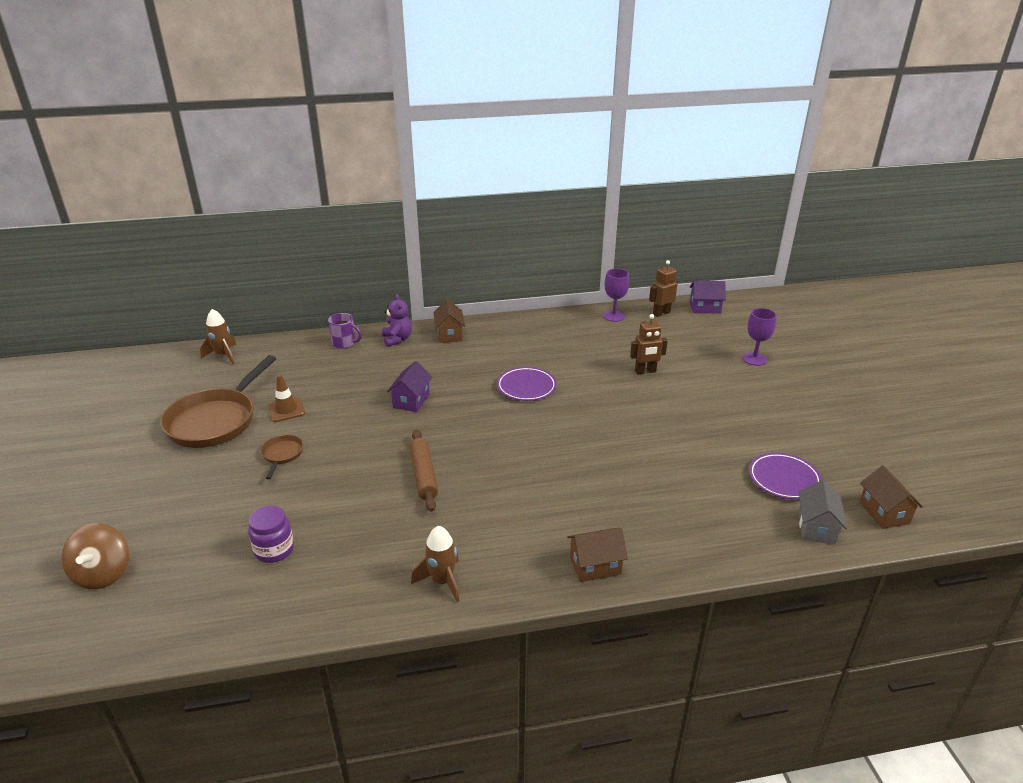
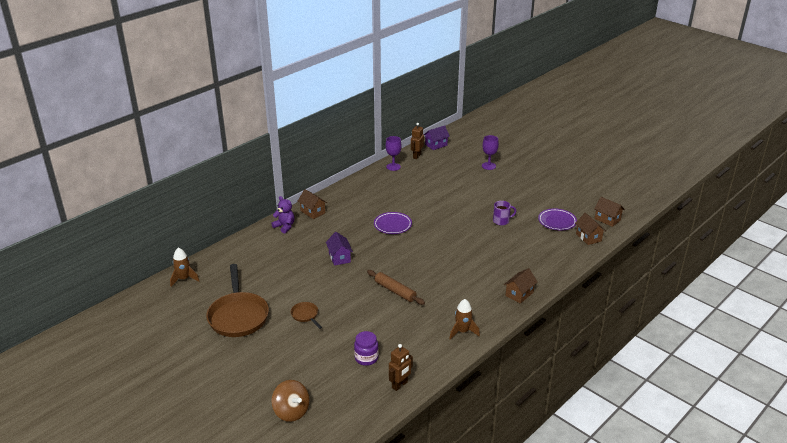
camera: 35 degrees left, 0 degrees up
(286, 410) = (273, 292): brown traffic cone -> none
(345, 343) = (255, 241): purple mug -> purple mug (501, 221)
(645, 371) = (443, 193): brown robot -> brown robot (400, 385)
(816, 528) = (588, 237): grey house -> brown house

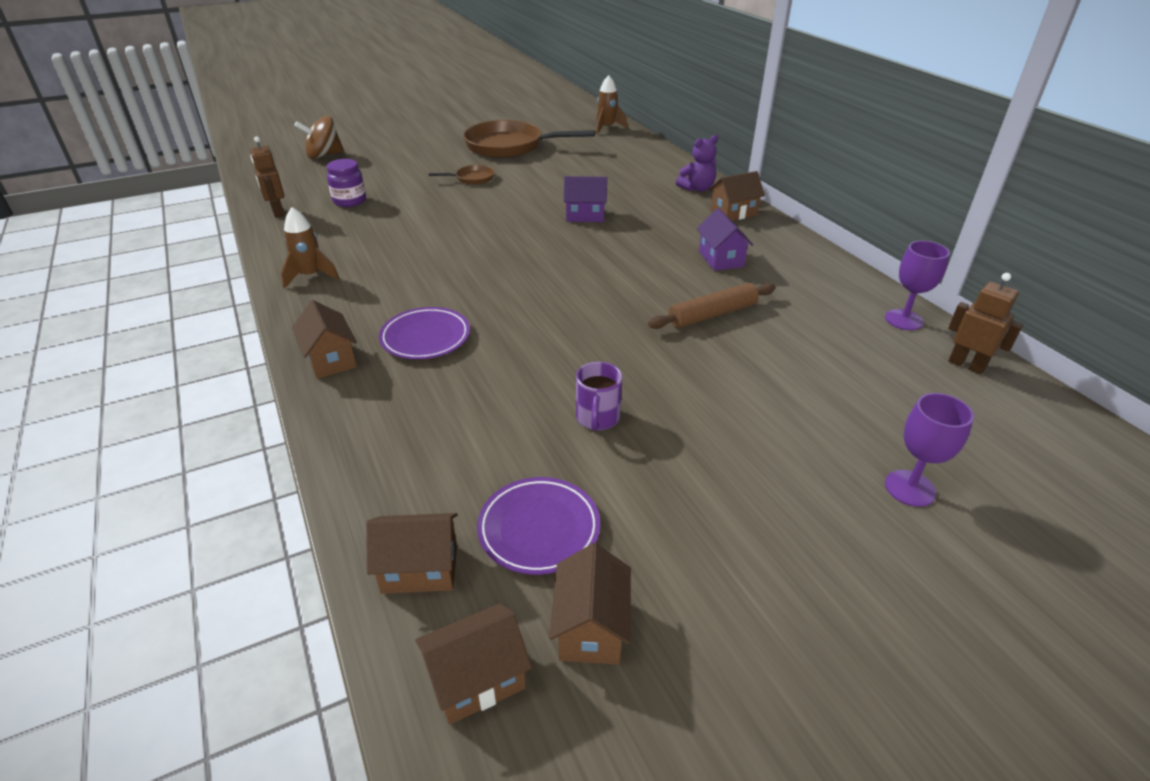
camera: 110 degrees right, 5 degrees up
(392, 225) = (655, 274): purple plate -> purple plate (425, 337)
(395, 291) = (462, 242): brown rolling pin -> brown rolling pin (712, 314)
(436, 145) = (1047, 415): purple house -> purple house (721, 259)
(579, 207) = (591, 628): none -> brown house

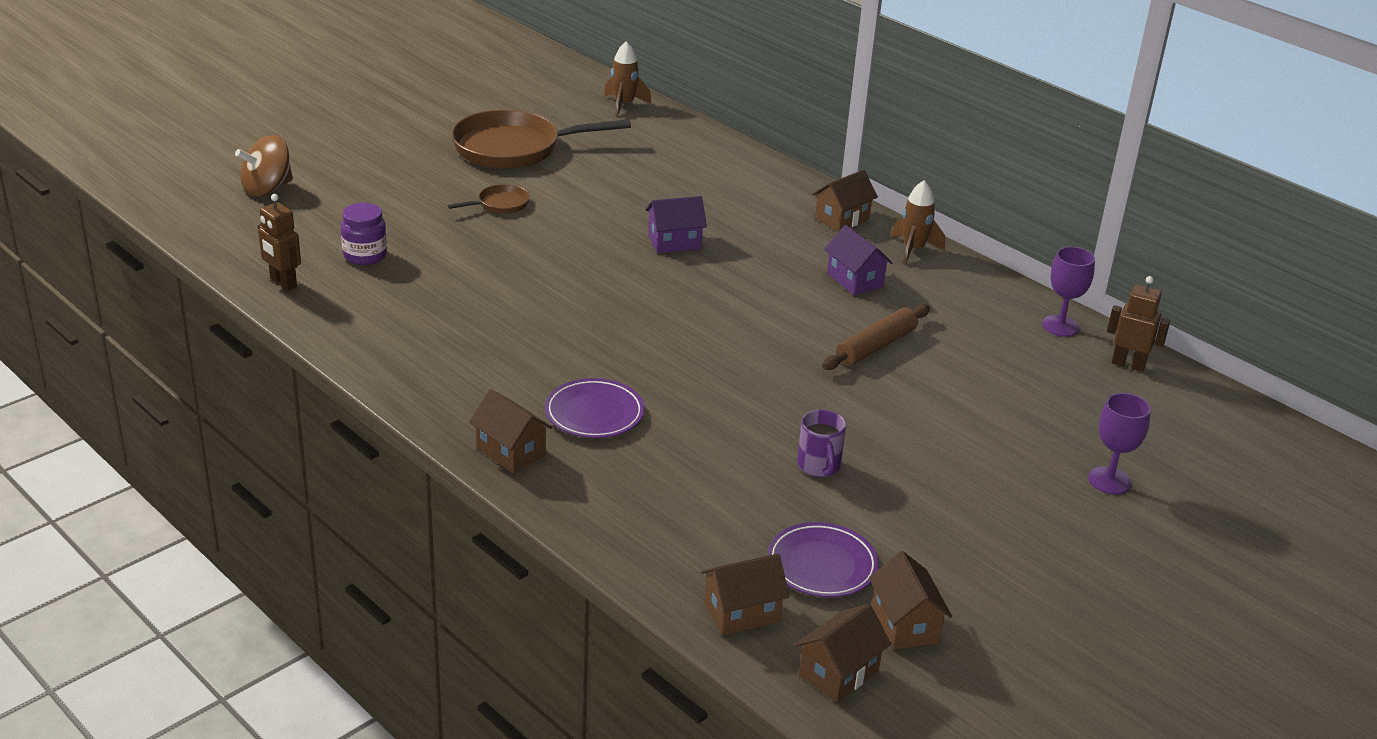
camera: 20 degrees left, 5 degrees down
(310, 276) = (404, 362): brown rocket -> brown rocket (913, 250)
(697, 188) = (785, 189): purple teddy bear -> none

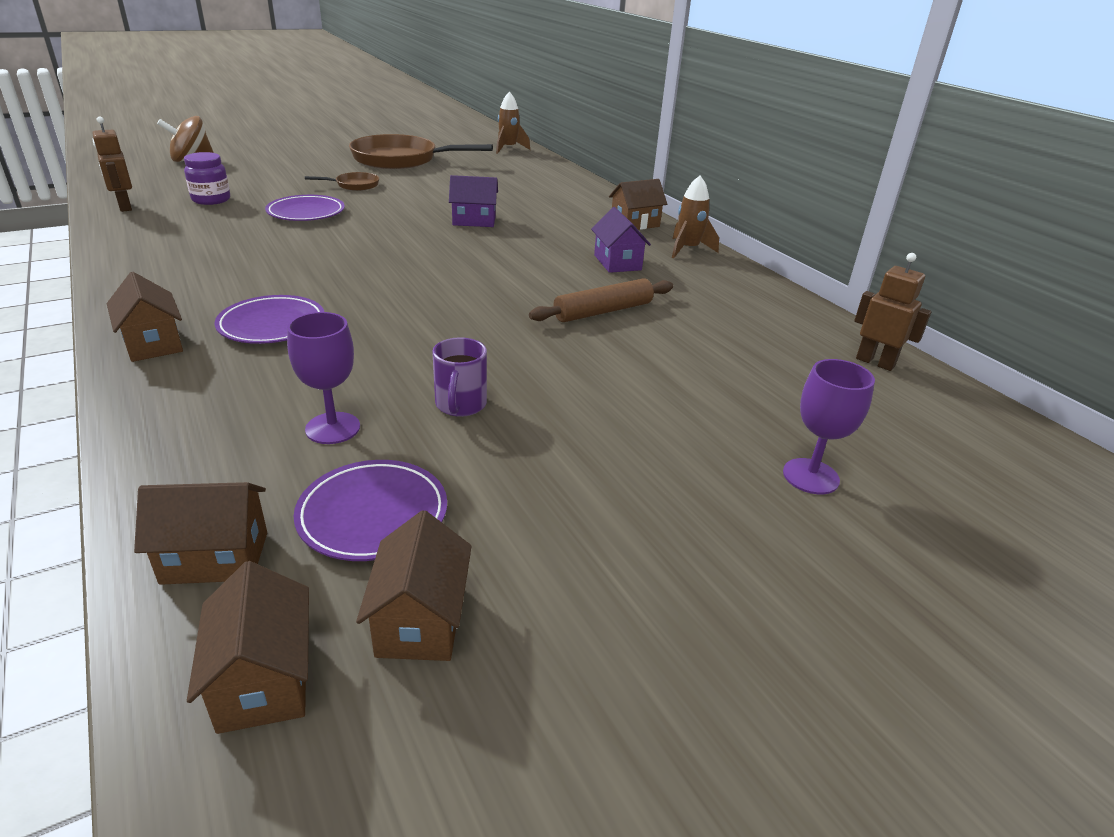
camera: 15 degrees right, 0 degrees up
(488, 259) = (306, 213): none -> purple plate
(838, 673) = (264, 680): brown house -> brown house turned 75 degrees counterclockwise
(1060, 326) = (809, 320): purple goblet -> purple goblet (333, 428)

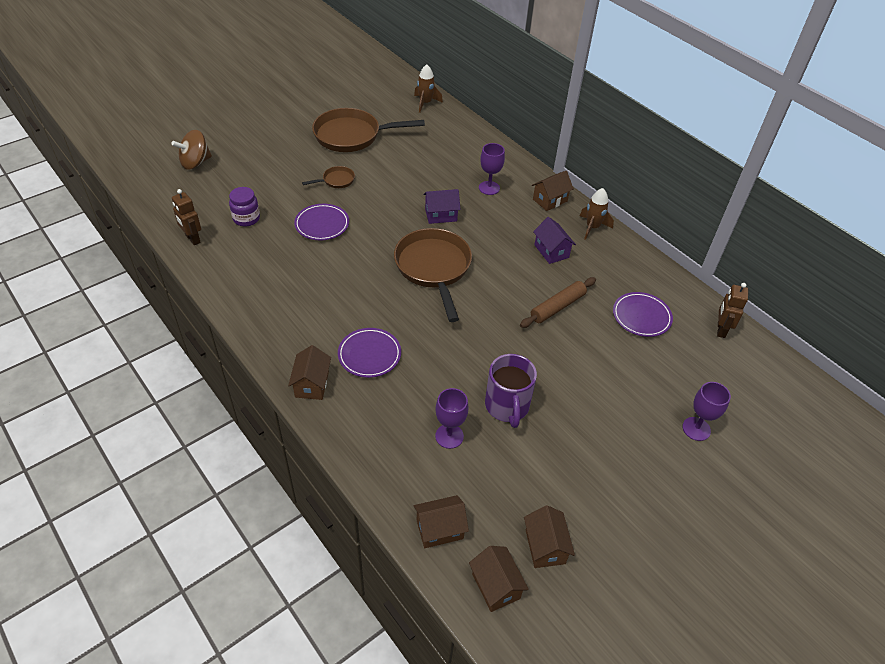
camera: 10 degrees left, 15 degrees up
(153, 343) = (312, 384): brown house -> brown house turned 45 degrees clockwise
(373, 515) = (497, 491): purple plate -> purple plate (641, 316)
(433, 259) = (434, 268): none -> brown pan
(460, 405) = (507, 406): purple mug -> purple mug, size x1.59
(554, 208) = (489, 188): none -> purple goblet
(875, 362) = (720, 330): brown robot -> brown robot turned 105 degrees counterclockwise

